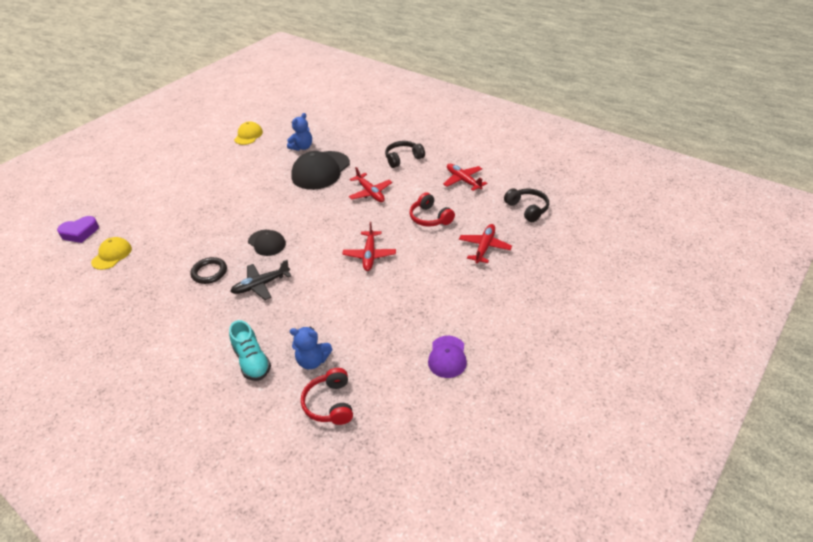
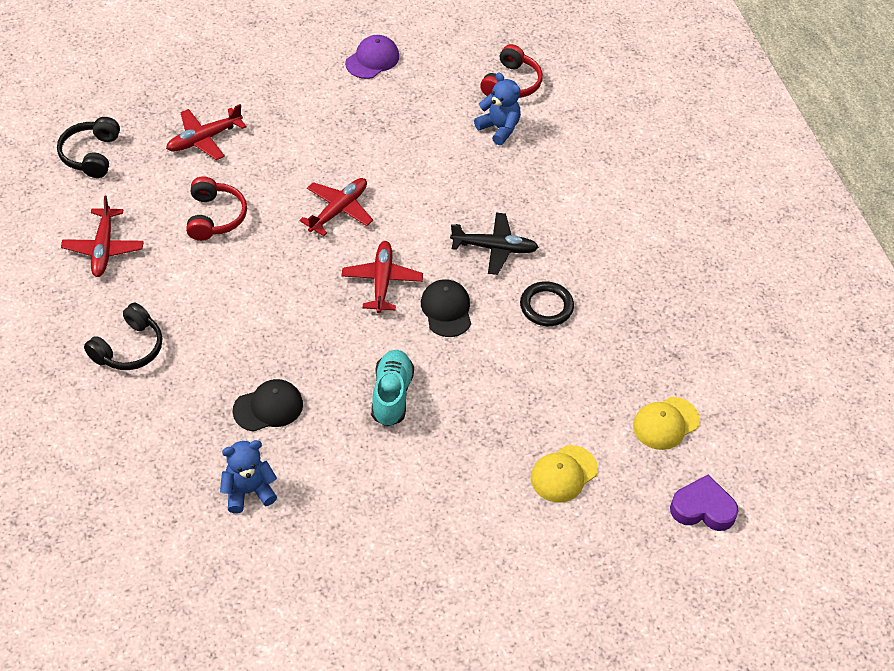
camera: 150 degrees left, 10 degrees up
(248, 135) = (311, 601): yellow cap -> yellow cap (563, 474)
(252, 361) = (559, 162): turquoise shoe -> turquoise shoe (391, 395)
(320, 170) = (268, 407): black cap -> black cap, size x0.56
(370, 192) = (242, 310): red plane -> red plane (382, 281)
(403, 158) = (129, 348): black headphones -> black headphones turned 60 degrees counterclockwise

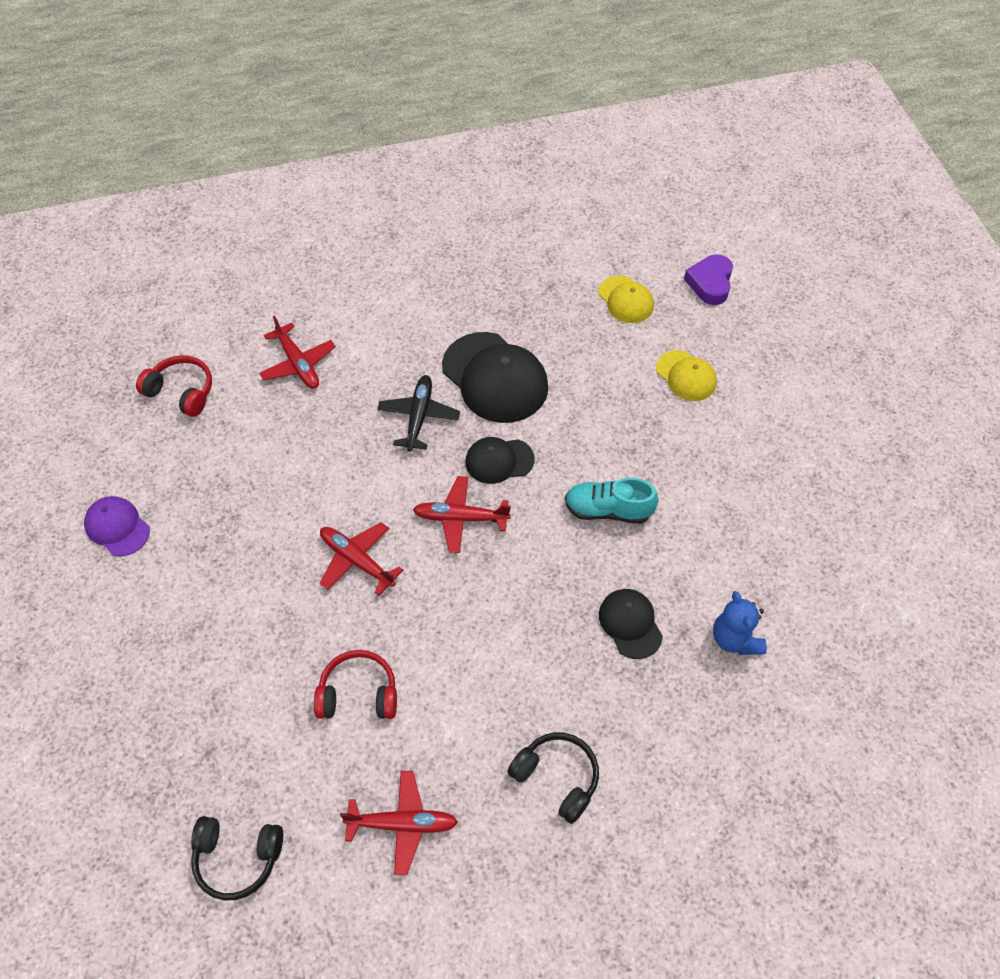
camera: 85 degrees left, 5 degrees up
(204, 139) = (226, 714): red plane -> red plane (298, 363)
(499, 128) = (249, 406): blue teddy bear -> none
(546, 306) = (495, 378): black ring -> black cap

